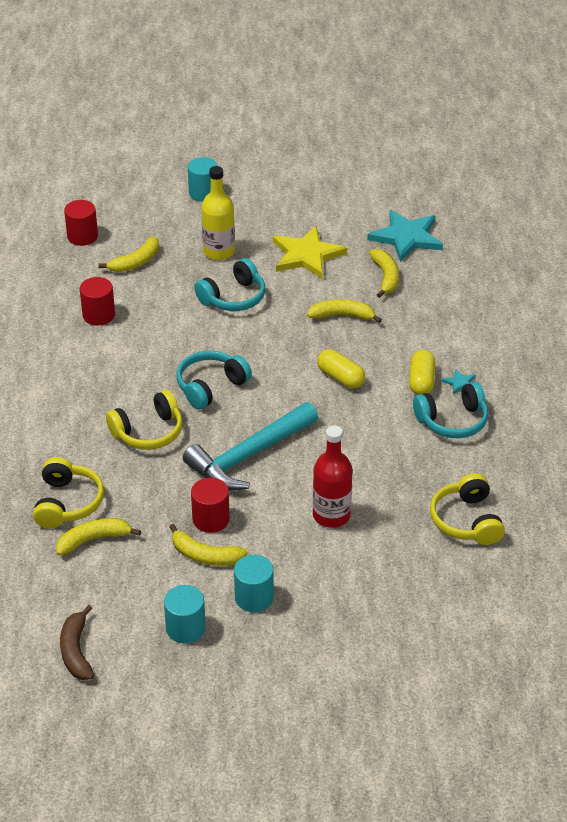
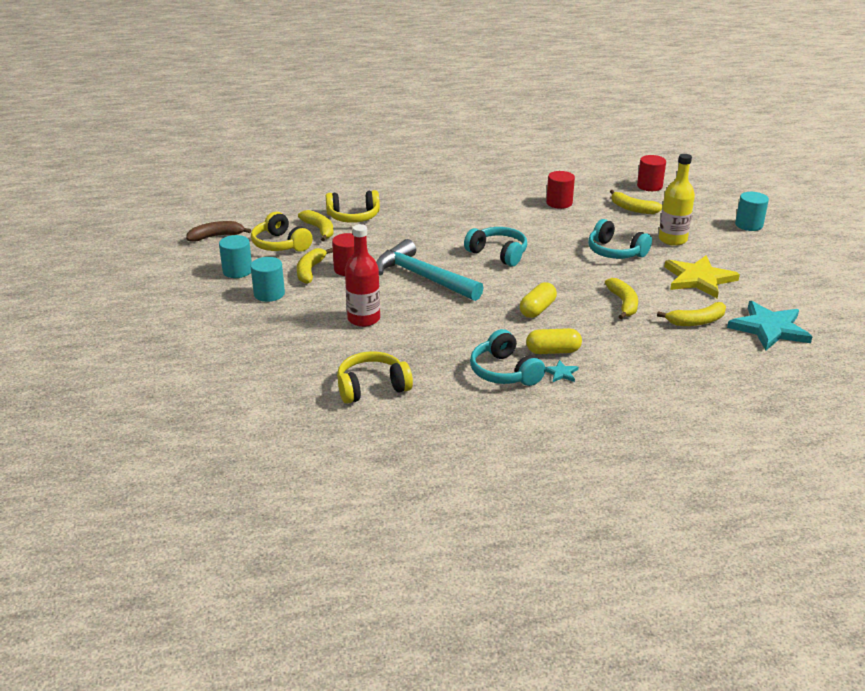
camera: 80 degrees right, 10 degrees down
(148, 432) = (436, 236): yellow headphones -> yellow headphones (280, 244)

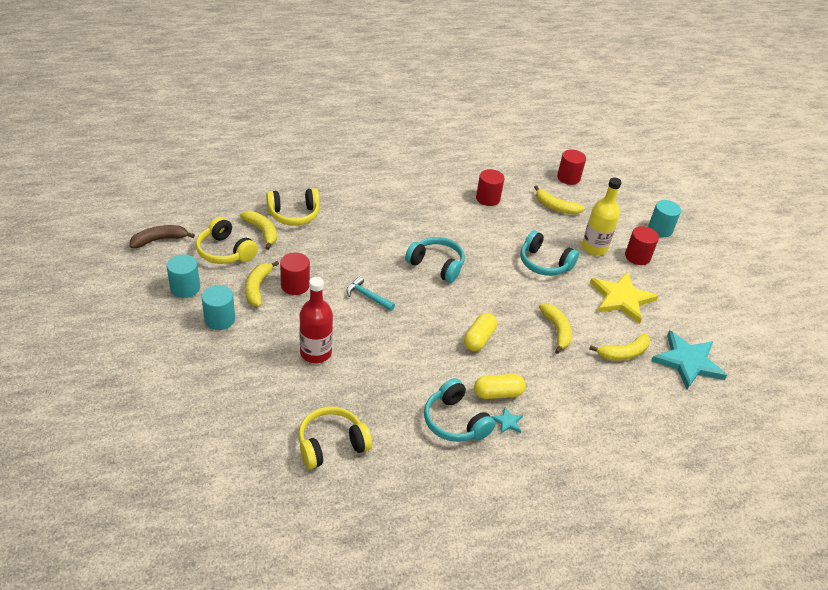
camera: 10 degrees left, 10 degrees up
(422, 277) = (367, 296): turquoise hammer -> turquoise hammer, size x0.46
(720, 246) = (637, 256): none -> red cylinder

